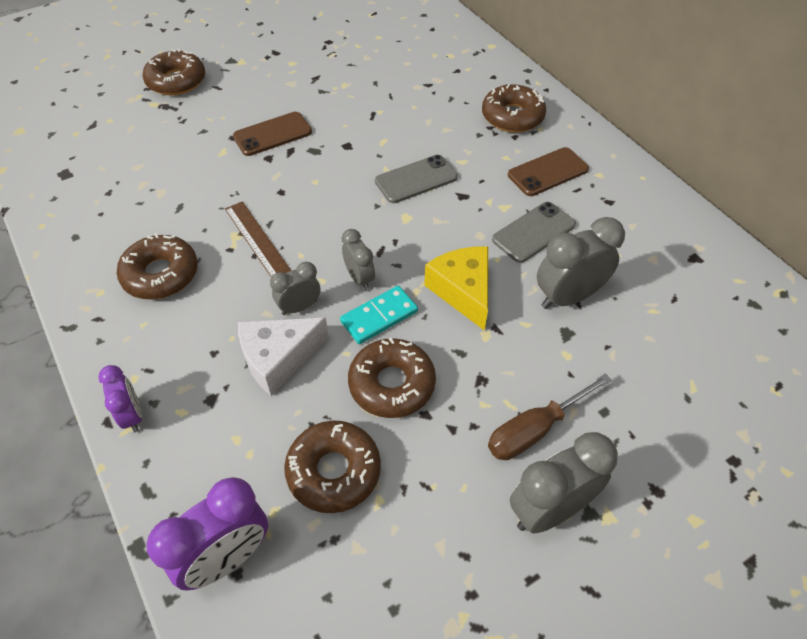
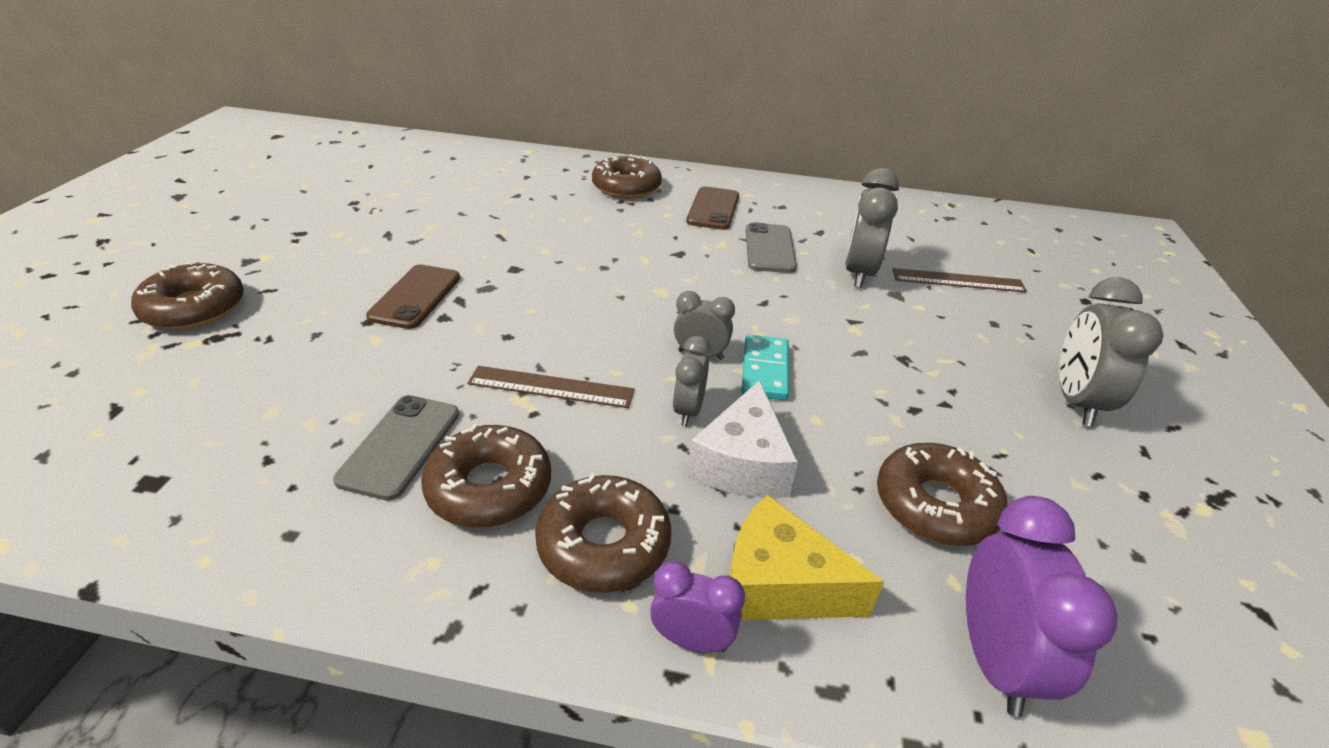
camera: 50 degrees left, 15 degrees down
(392, 384) = (858, 408): brown donut -> brown donut (604, 544)
(416, 179) = (622, 261): grey phone -> grey phone (400, 446)
(463, 291) = (791, 312): yellow cheese -> yellow cheese (780, 584)
(534, 430) = (985, 364): brown screwdriver -> none
(642, 360) = (958, 281): none -> brown ruler

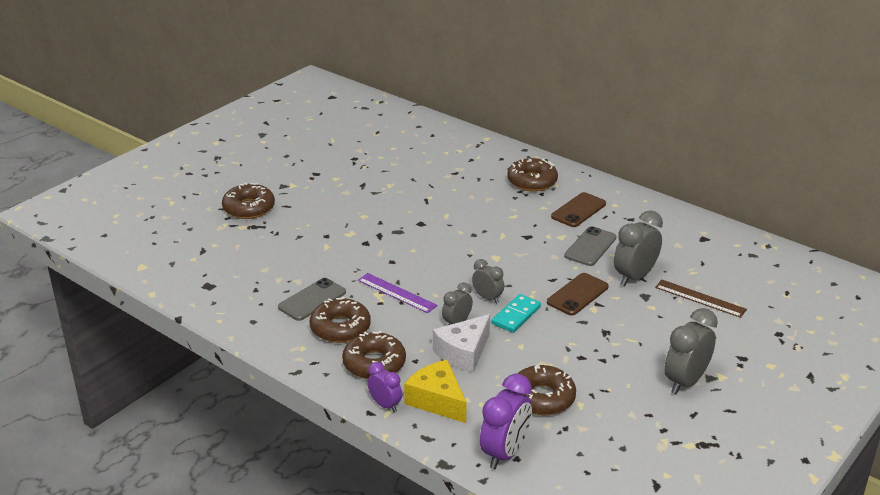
camera: 30 degrees right, 5 degrees down
(415, 297) = (357, 228): brown phone -> brown phone (577, 295)
(551, 387) = (396, 293): brown ruler -> purple ruler

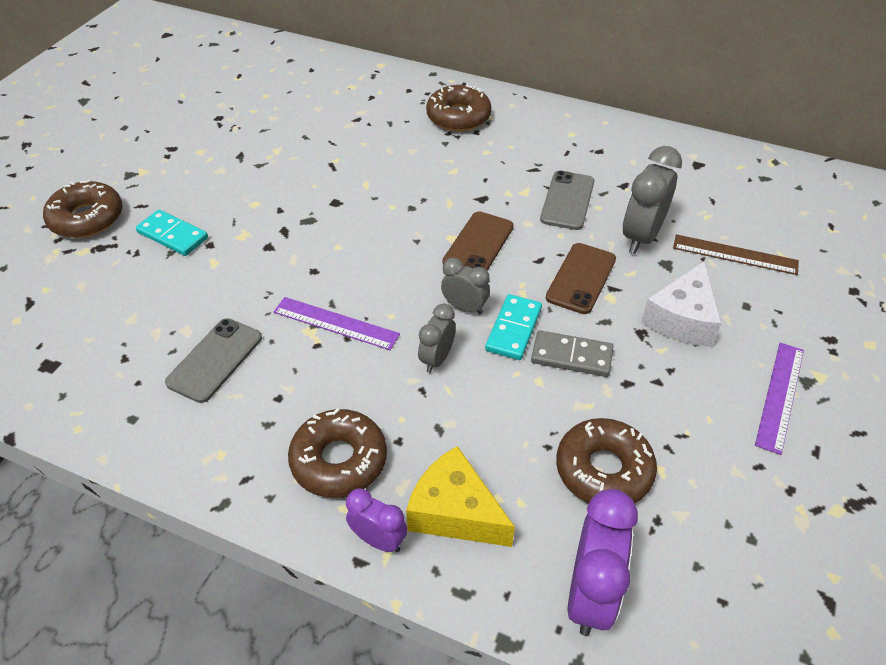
camera: 15 degrees left, 15 degrees up
(303, 226) = (173, 235): none -> turquoise domino
(340, 328) = (270, 403): brown donut -> none
(463, 353) = (463, 411): white cheese -> white cheese (682, 319)
(549, 336) = (571, 356): none -> grey domino
(578, 210) = (531, 149): brown phone -> brown phone (478, 244)
(685, 382) = (780, 396): grey clock -> purple ruler

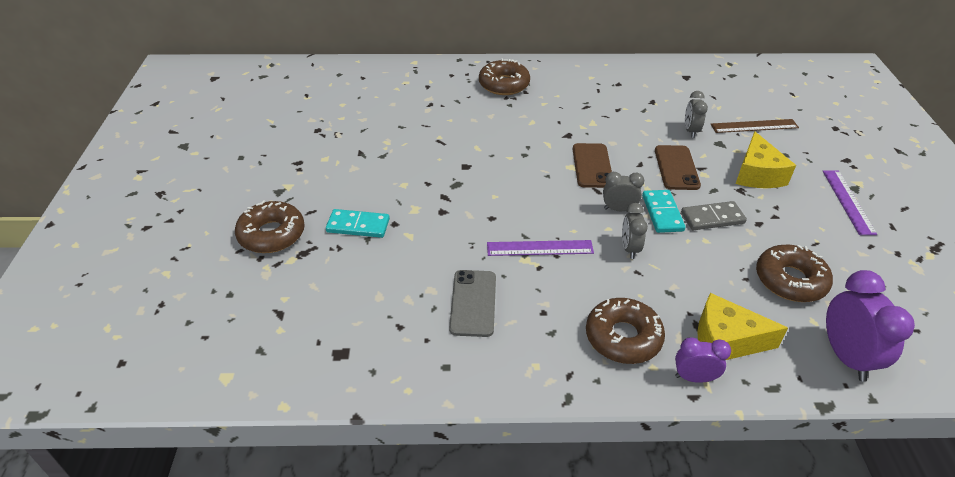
camera: 25 degrees left, 5 degrees down
(567, 200) = (625, 121): grey phone -> none
(641, 237) = (690, 131): grey clock -> grey clock, size x0.59
(682, 319) = (757, 174): white cheese -> yellow cheese

